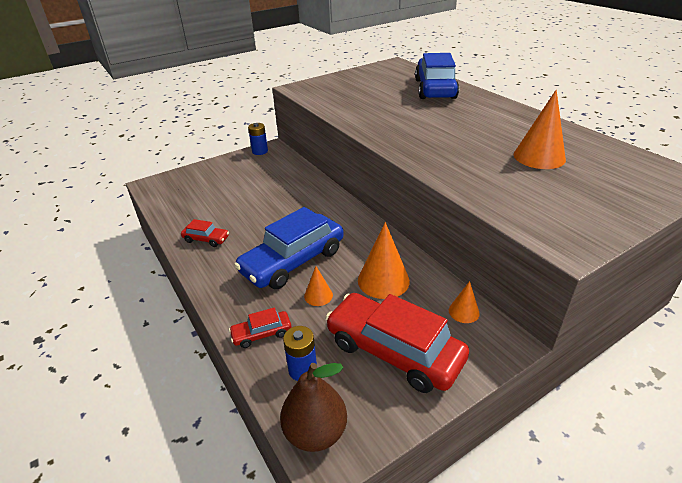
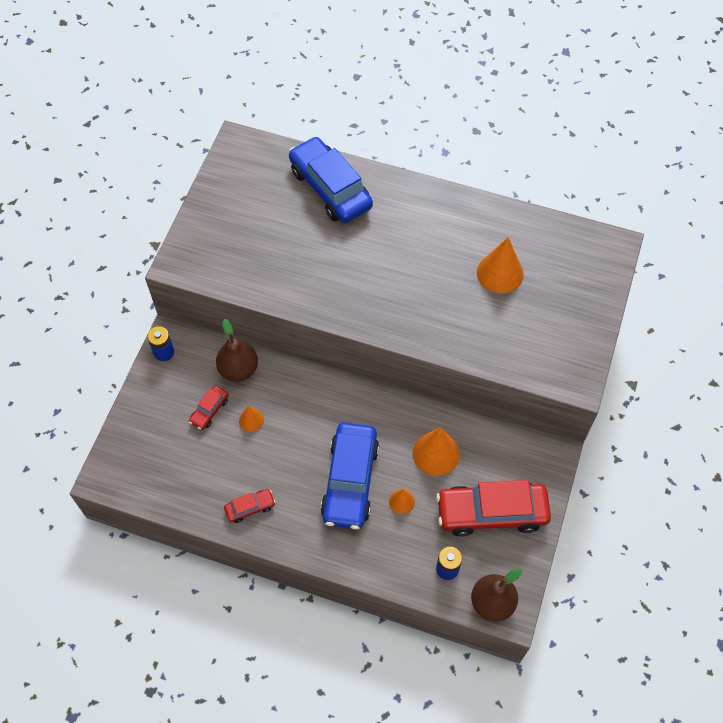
camera: 40 degrees left, 25 degrees up
(261, 334) = (394, 562): red car -> red car (209, 410)
(292, 174) = (238, 369): none -> brown pear
(464, 311) = (511, 446): orange cone -> orange cone (251, 420)

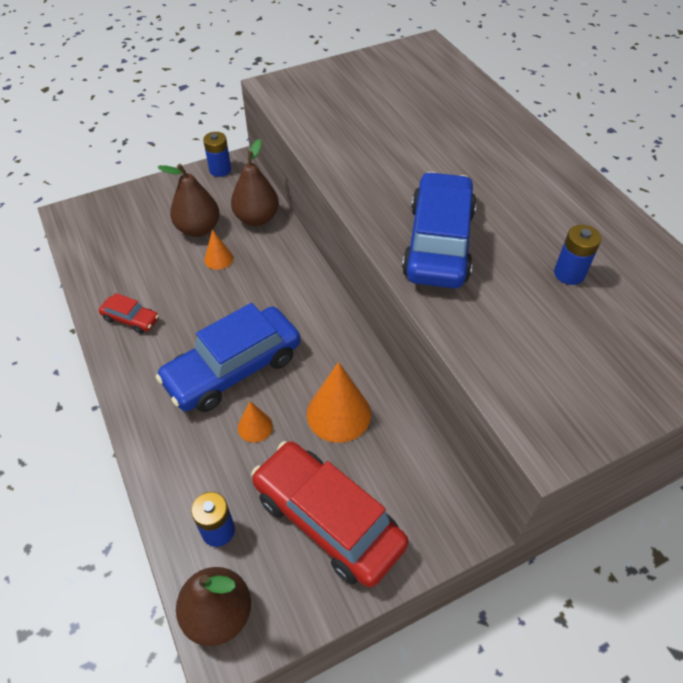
camera: 45 degrees right, 10 degrees down
(209, 410) = (198, 229): red car -> brown pear
(330, 188) = (469, 112): blue car -> blue car (438, 243)
(500, 273) = (569, 274): orange cone -> blue battery

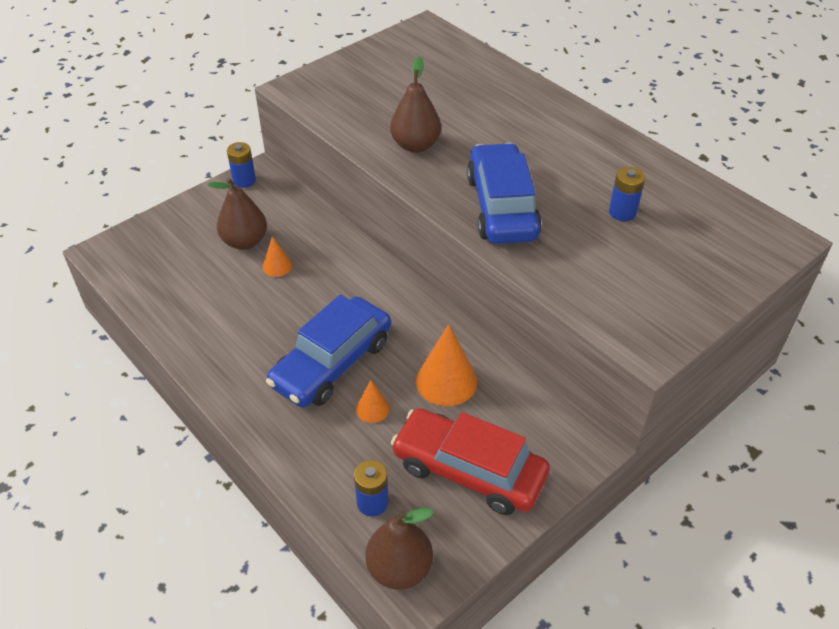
camera: 15 degrees left, 5 degrees down
(131, 319) = (211, 339): red car -> none
(257, 218) = (301, 221): brown pear -> brown pear (415, 145)

